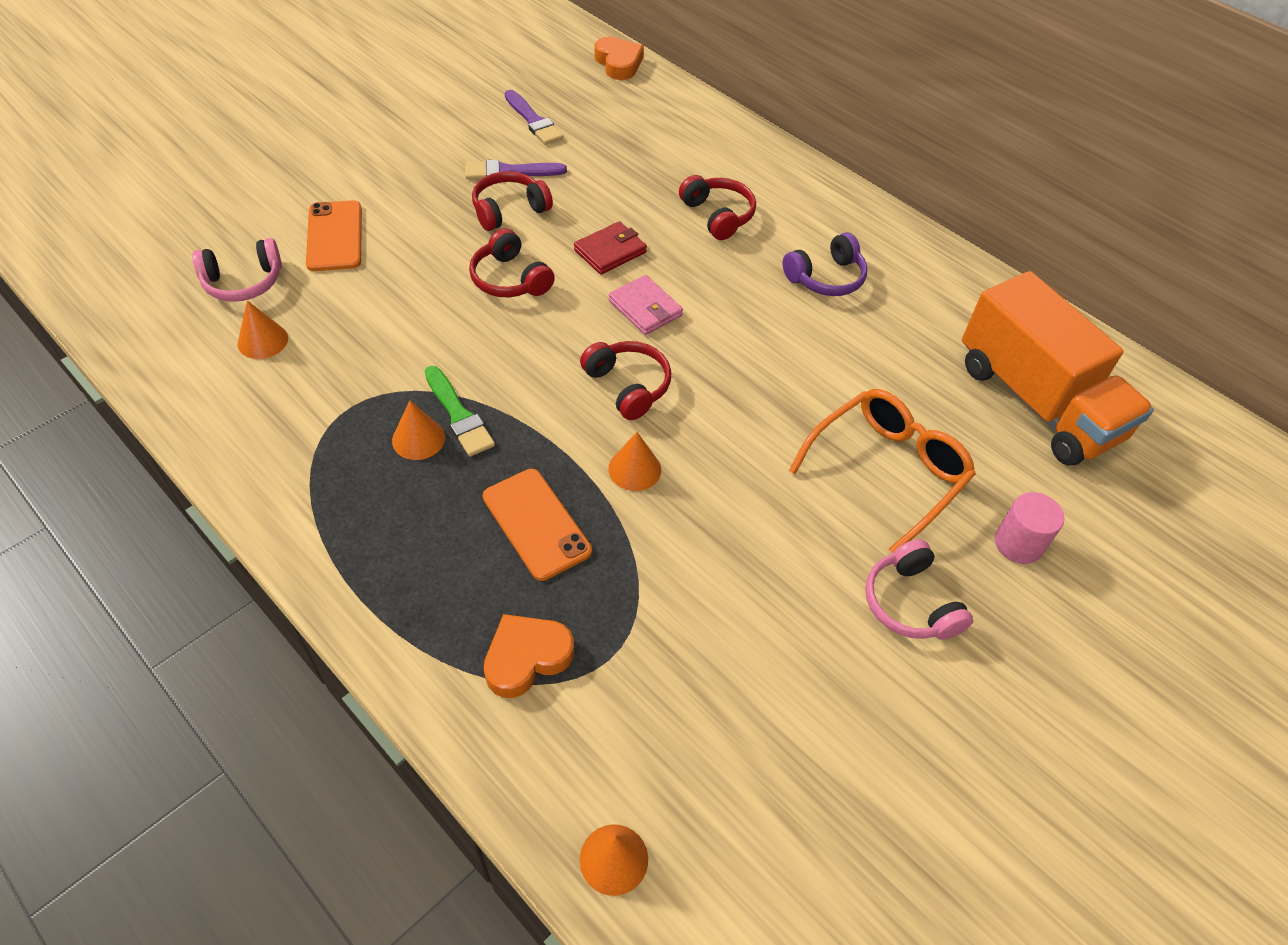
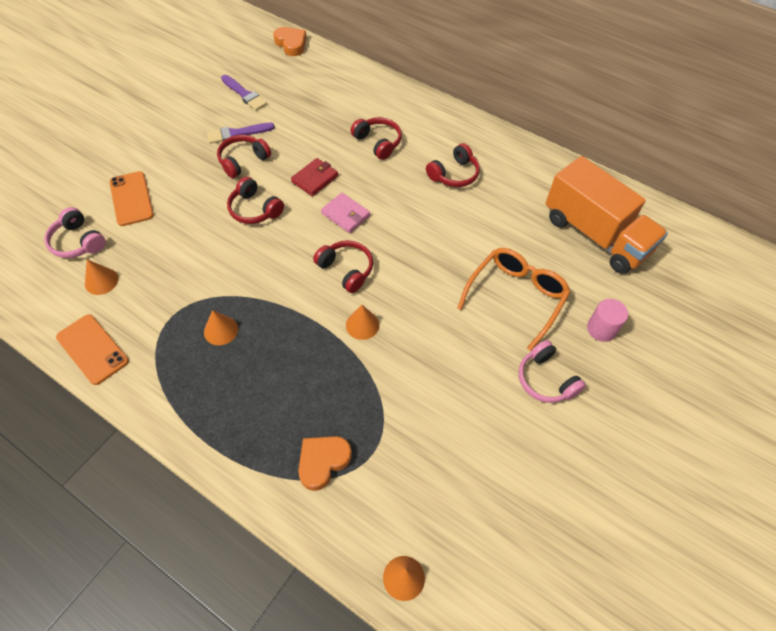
camera: 10 degrees left, 5 degrees up
(243, 282) = (78, 242): pink headphones -> pink headphones turned 75 degrees clockwise
(458, 415) = (243, 309): green brush -> none
(536, 524) = (309, 373): orange phone -> orange phone (92, 349)
(826, 278) = (454, 174): purple headphones -> red headphones

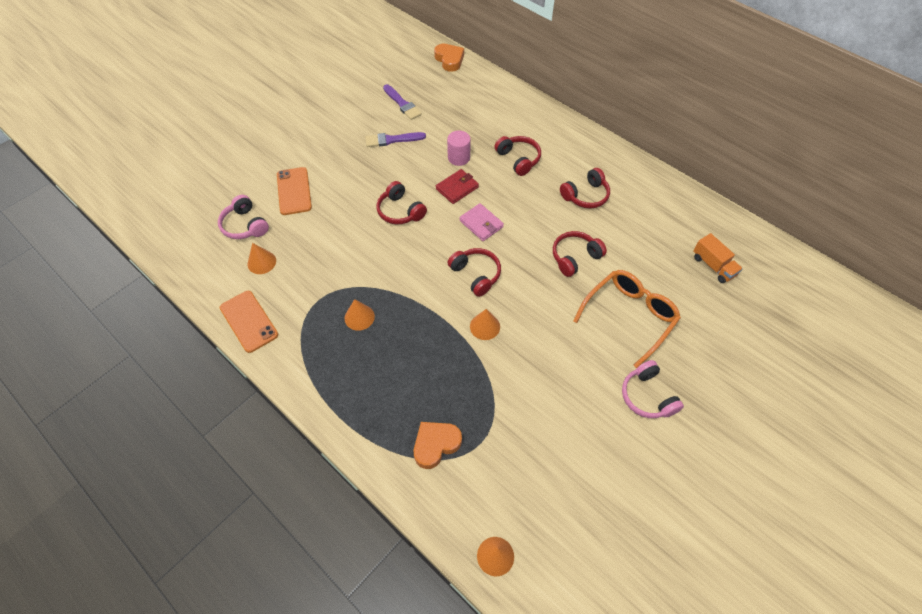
camera: 10 degrees right, 0 degrees up
(243, 161) = (394, 165): red headphones -> red headphones (575, 257)
(595, 234) = (713, 266): orange truck -> orange truck, size x0.45
(601, 329) = (706, 355): pink cylinder -> pink cylinder (459, 158)

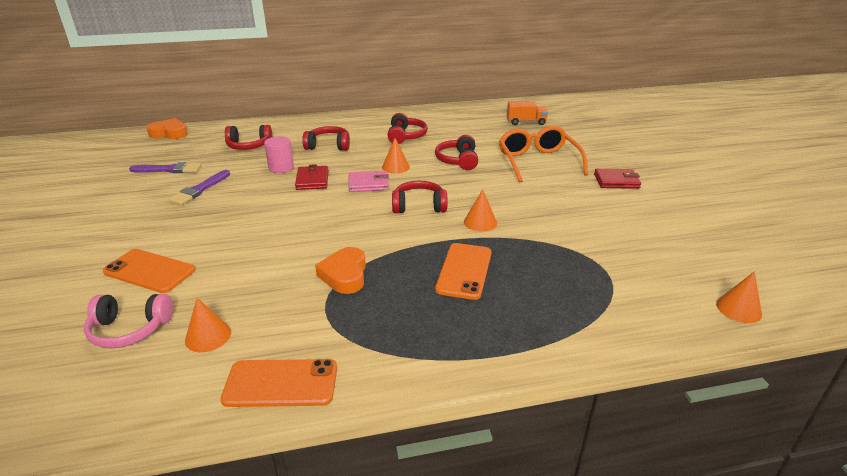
camera: 55 degrees left, 25 degrees down
(359, 317) = (385, 289): orange cone -> orange cone (395, 167)
(400, 211) = (290, 216): red headphones -> red headphones (249, 146)
(412, 350) = (464, 271): none -> orange phone
(435, 445) = (590, 298): orange heart -> orange heart (344, 275)
(647, 396) = (616, 181): pink headphones -> red wallet

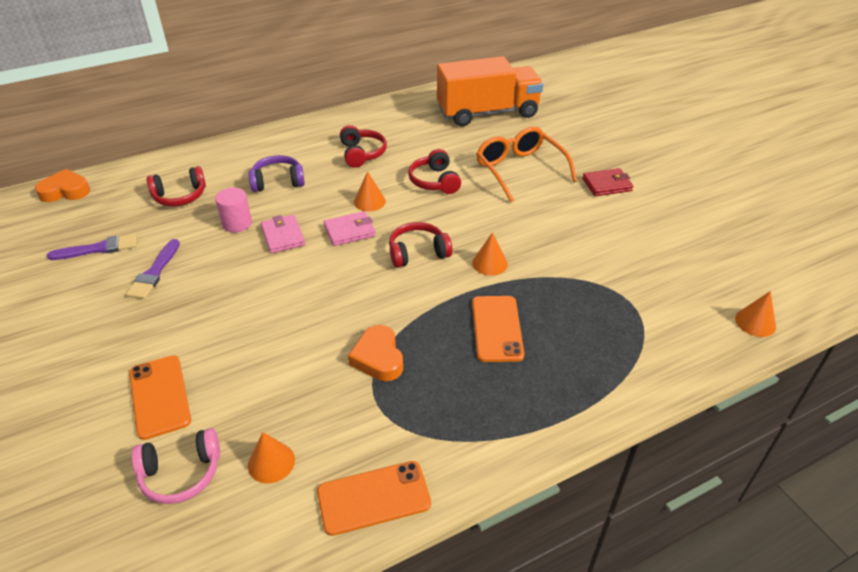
camera: 15 degrees left, 10 degrees up
(149, 271) = (159, 396): orange phone -> orange phone turned 60 degrees clockwise
(312, 180) = (283, 236): red wallet -> pink wallet
(328, 146) = (278, 181): red headphones -> purple headphones
(526, 122) = (487, 113): orange truck -> orange truck, size x2.24

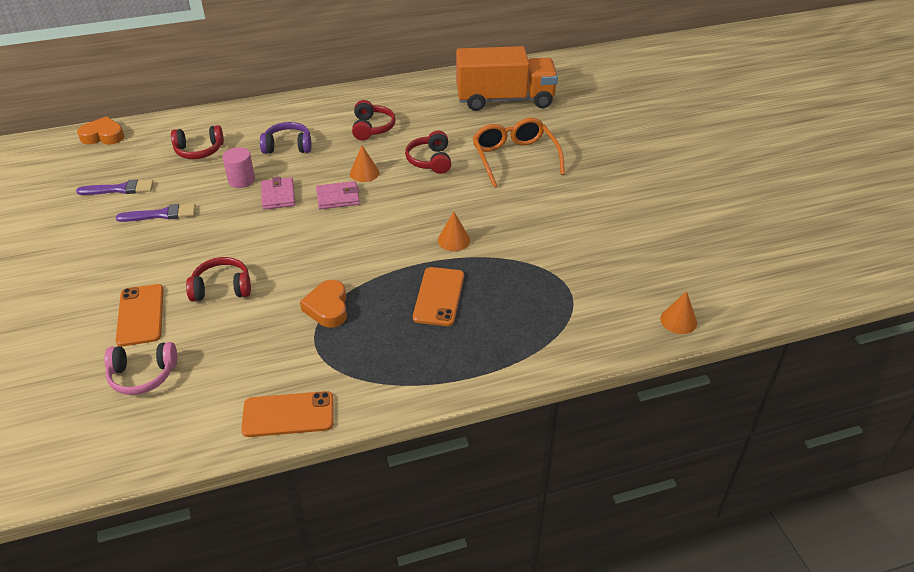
camera: 10 degrees right, 0 degrees up
(154, 272) = (161, 214): purple brush -> purple brush turned 120 degrees counterclockwise
(271, 462) = (215, 377): orange cone -> none
(418, 253) = (392, 223): red headphones -> red headphones (222, 288)
(607, 185) = (593, 180): red wallet -> none

